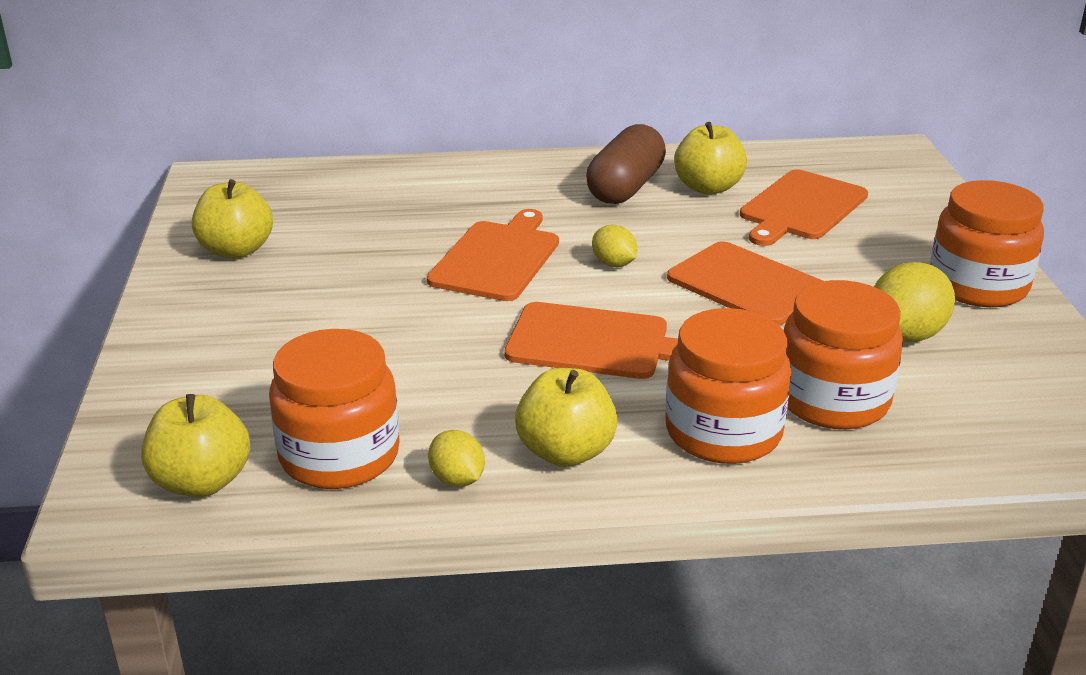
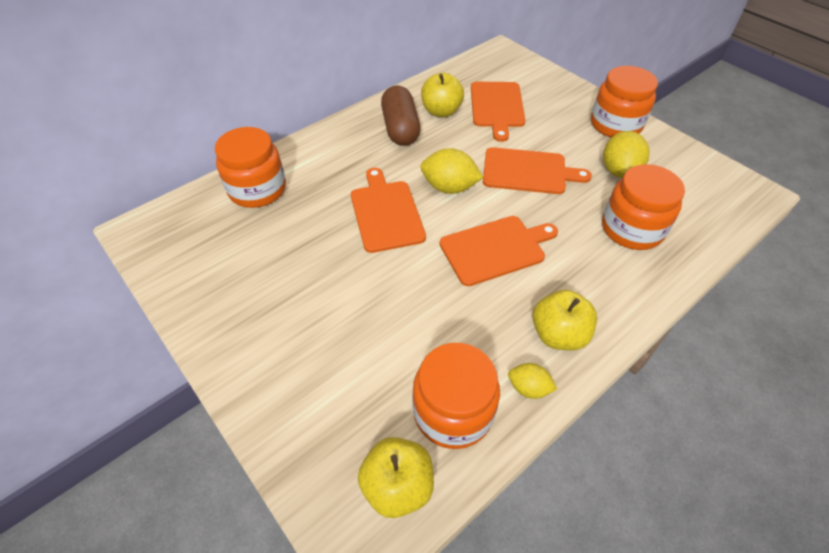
camera: 35 degrees left, 20 degrees up
(236, 250) = (221, 284): yellow apple -> none
(613, 264) = (449, 187): yellow lemon -> yellow lemon, size x1.71
(723, 432) = (610, 277): orange jar -> orange jar (257, 189)

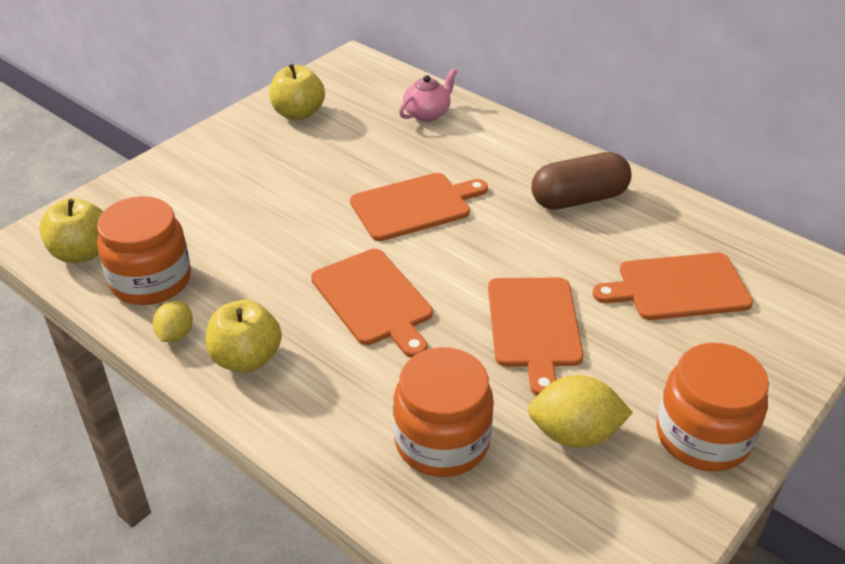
camera: 80 degrees right, 10 degrees down
(257, 189) = (427, 113): orange jar -> pink teapot
(441, 111) = (636, 231): yellow apple -> yellow apple (298, 113)
(449, 187) = (475, 252): yellow lemon -> none

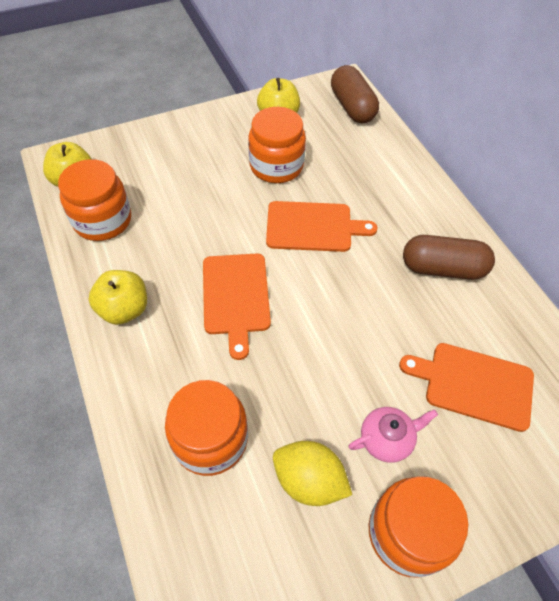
camera: 25 degrees right, 15 degrees up
(175, 334) = (92, 270): yellow lemon -> none
(331, 162) = (276, 166): none -> orange jar
(378, 81) = (352, 107): none -> brown capsule
(427, 113) = (371, 147): pink teapot -> pink teapot (387, 439)
(534, 326) = (337, 370): orange cutting board -> none

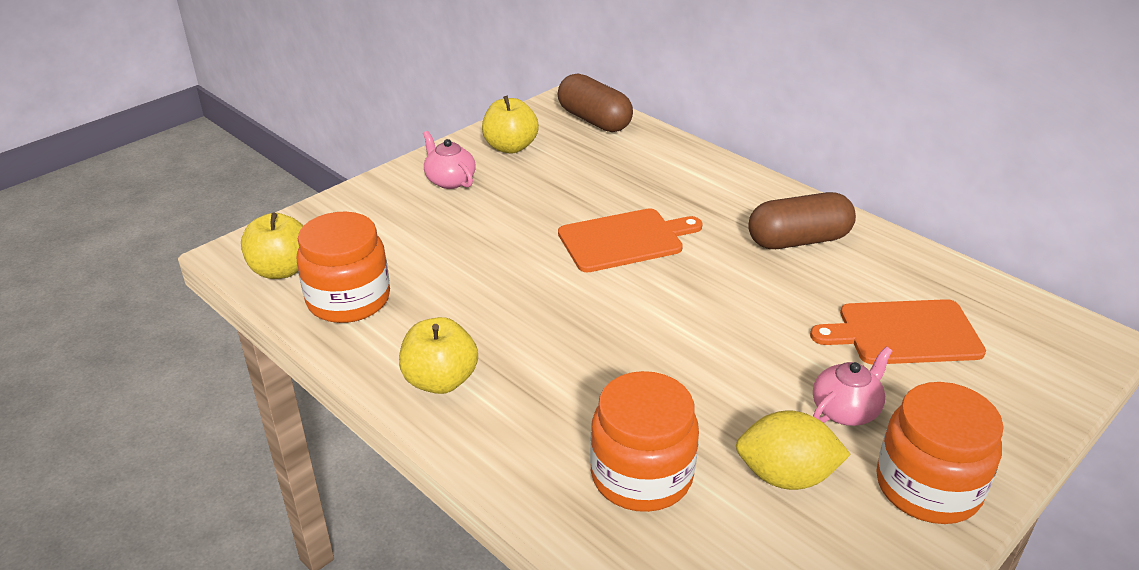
camera: 20 degrees left, 20 degrees down
(221, 135) = (450, 180): none -> pink teapot
(236, 297) = (577, 330): orange cutting board -> none
(276, 166) = (540, 194): orange jar -> none

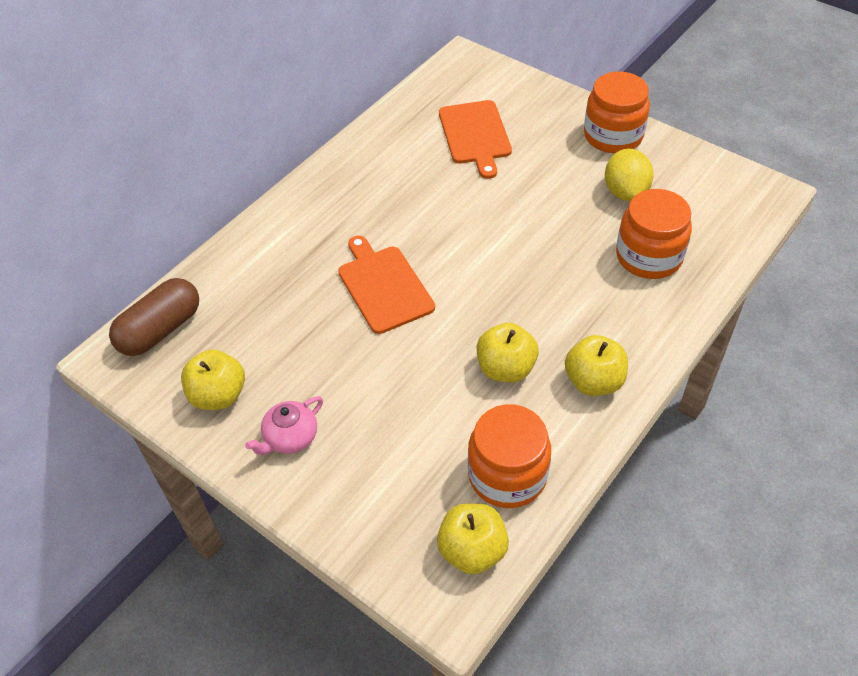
camera: 95 degrees left, 15 degrees up
(483, 314) = (505, 368): none -> yellow apple
(798, 240) = (371, 182): brown capsule -> none
(845, 410) = (559, 165): pink teapot -> none

